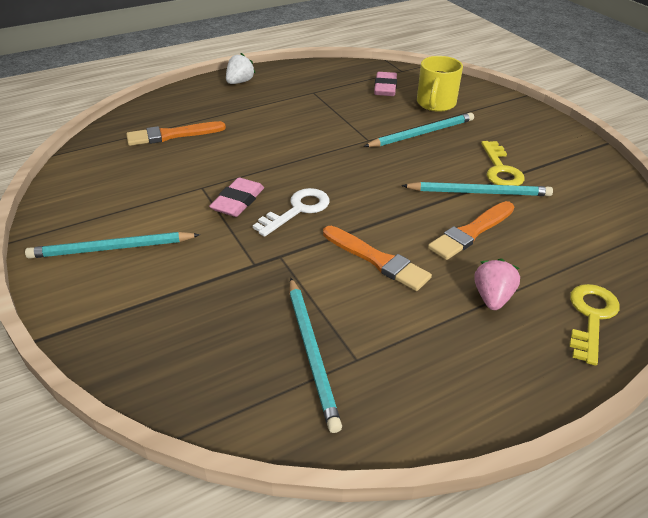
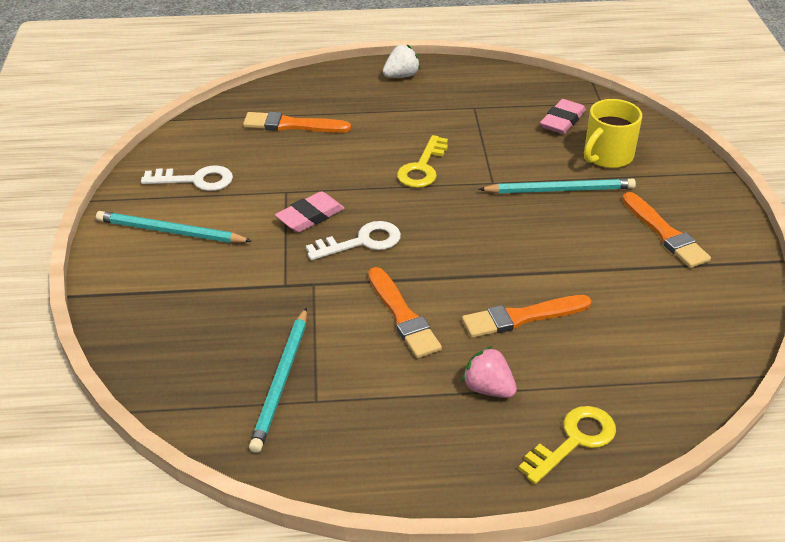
camera: 25 degrees right, 0 degrees up
(110, 198) = (196, 180): none -> white key
(479, 192) = (568, 277): turquoise pencil -> none
(492, 297) = (488, 388): pink strawberry -> pink strawberry turned 90 degrees counterclockwise
(500, 169) = (616, 257): yellow key -> yellow key (422, 168)
(518, 144) = (665, 233): none -> orange brush

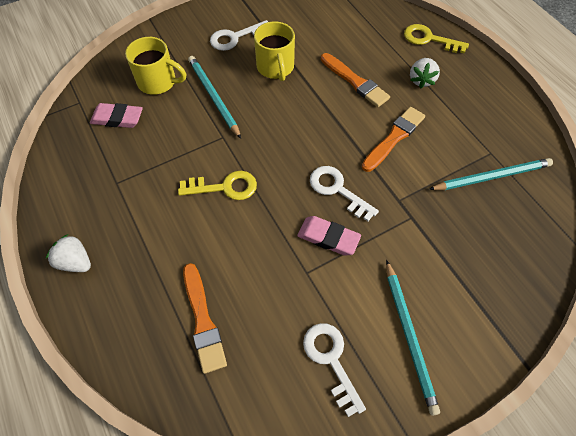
camera: 115 degrees left, 20 degrees up
(488, 388) = (421, 80): pink strawberry -> white strawberry
(587, 252) = (275, 67): none -> yellow mug
(665, 233) = (235, 38): orange brush -> white key

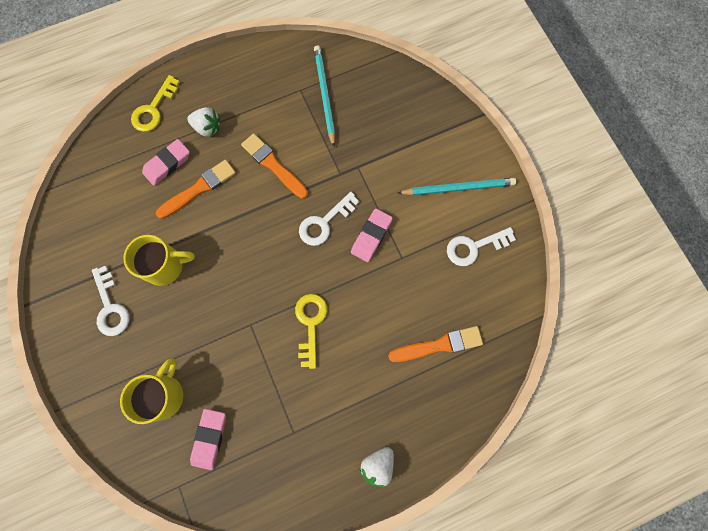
camera: 85 degrees left, 15 degrees up
(213, 97) = (195, 333): turquoise pencil -> none
(375, 56) = (167, 164): none -> pink eraser

